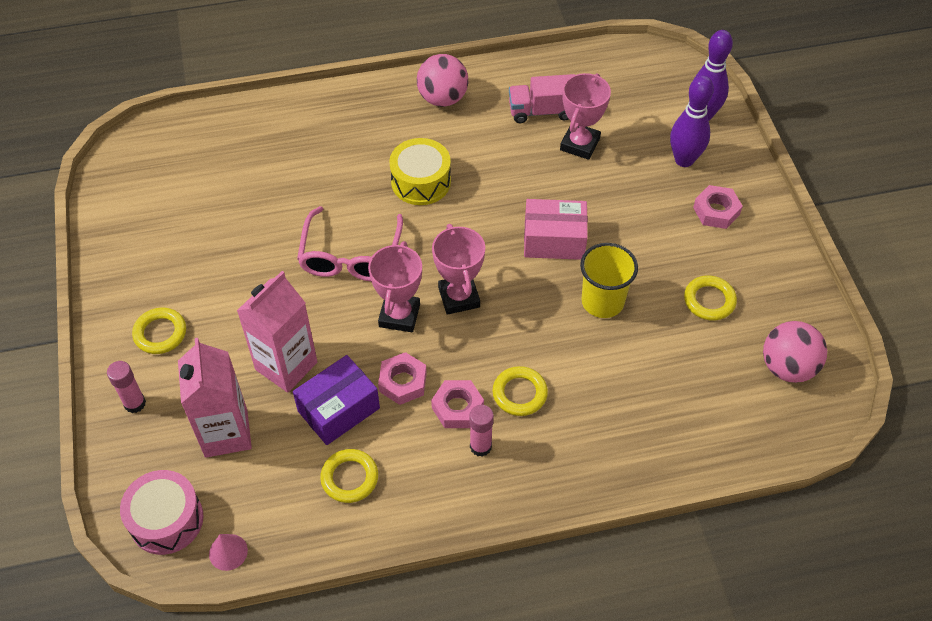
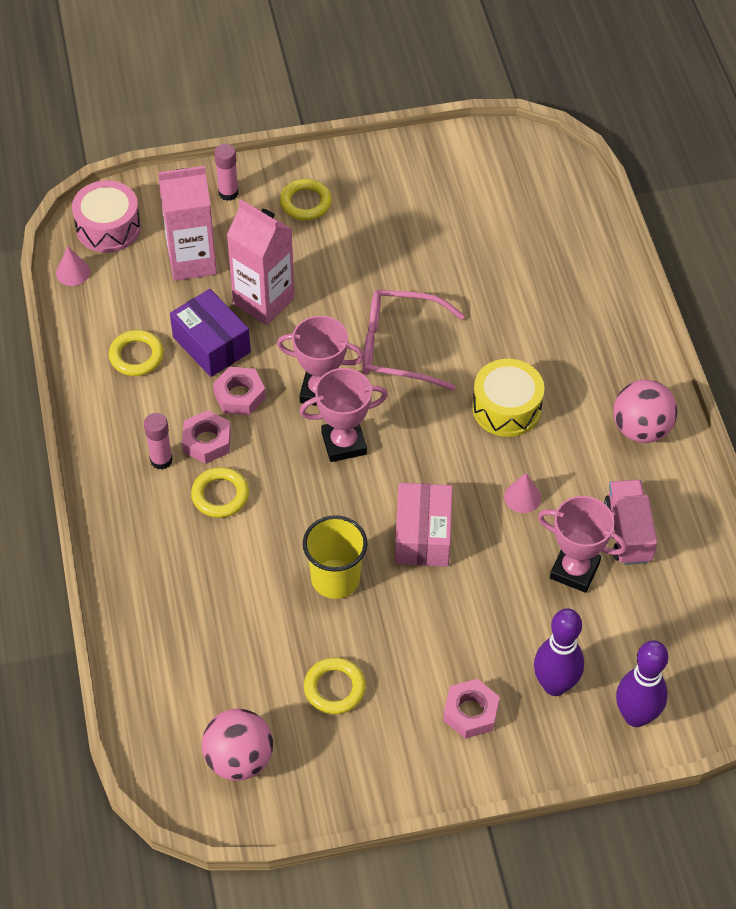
camera: 90 degrees right, 0 degrees up
(512, 174) = (522, 497): none -> pink cone

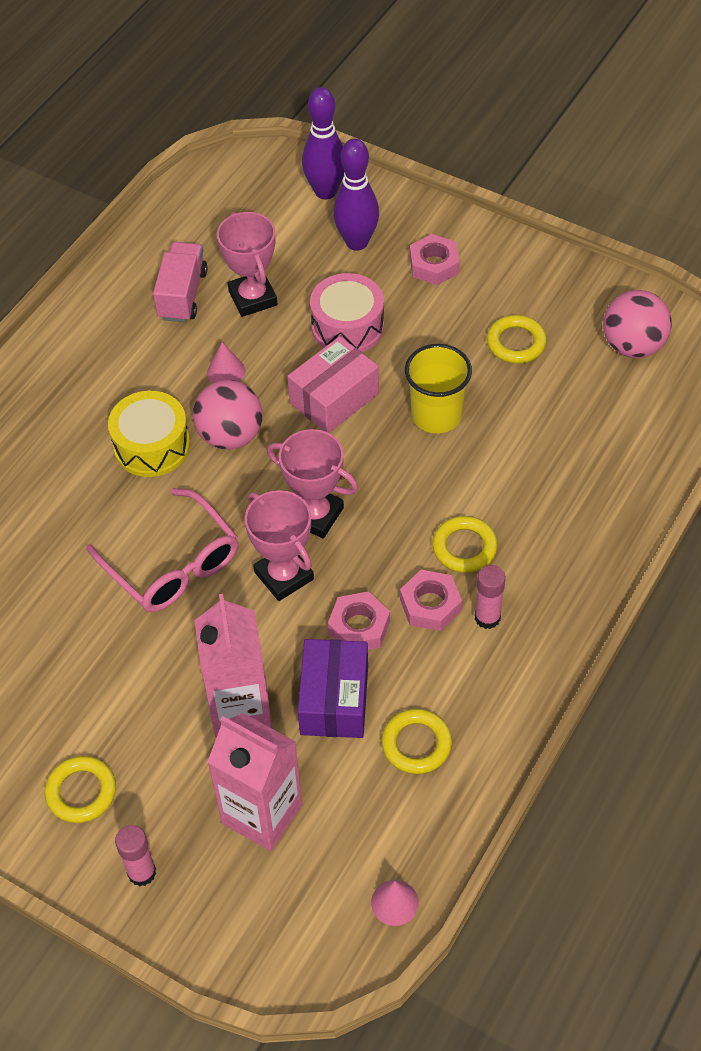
camera: 135 degrees left, 0 degrees up
(108, 227) = (306, 933): pink drum -> pink drum (347, 326)
(628, 532) = (182, 295): pink truck -> pink truck turned 150 degrees clockwise
(641, 429) = (74, 355): pink ball -> pink ball (230, 435)

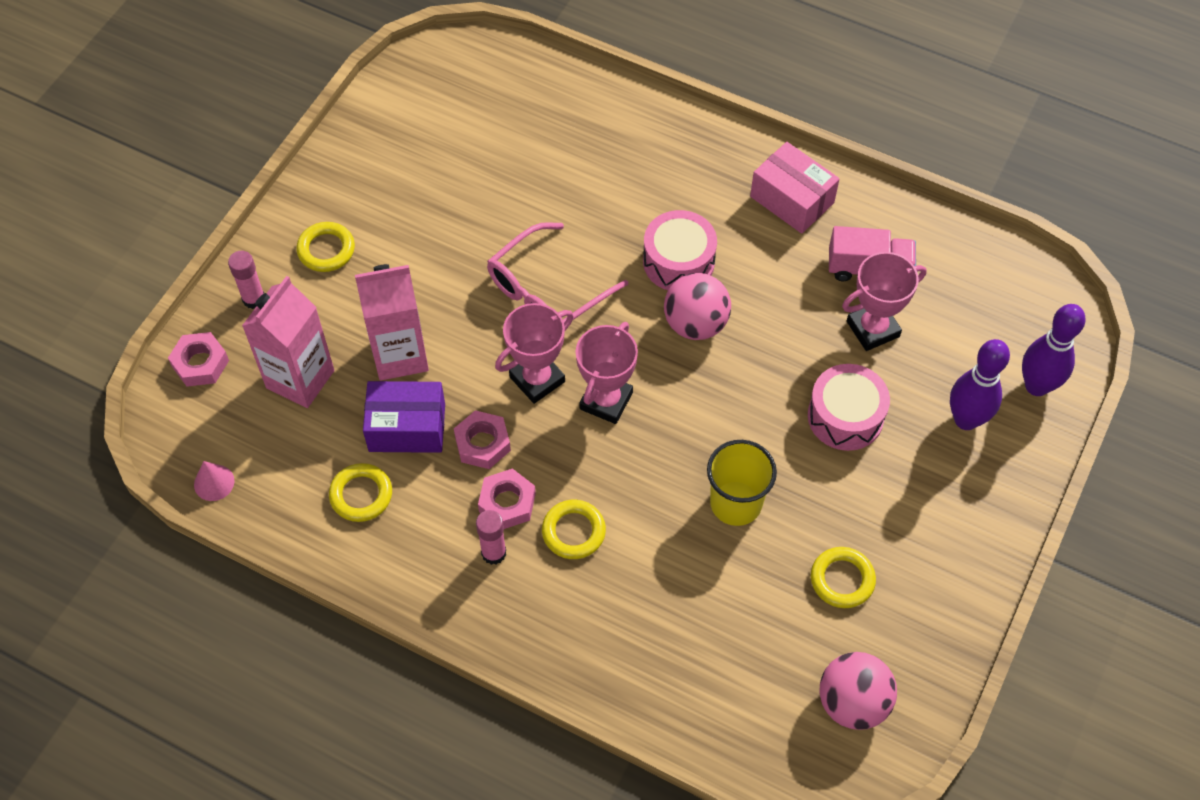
camera: 85 degrees right, 5 degrees up
(152, 446) = (678, 262): yellow drum -> pink drum
(226, 371) = (774, 313): pink cone -> none
(334, 398) = (749, 409): pink box -> pink box (792, 200)
(434, 265) = (944, 496): pink nut -> pink nut (200, 363)

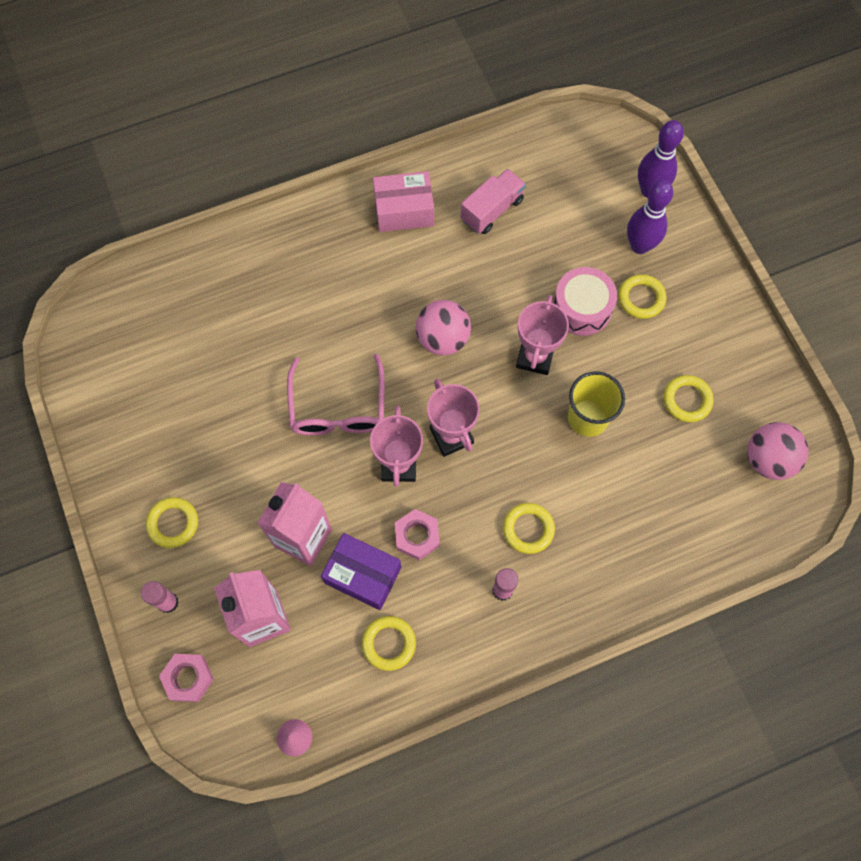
camera: 50 degrees left, 10 degrees up
(407, 427) = (363, 575): purple box -> purple box turned 75 degrees clockwise
(507, 503) = (473, 554): pink nut -> none
(678, 262) = (388, 312): pink drum -> none
(873, 329) = (536, 243): pink trophy -> pink trophy (535, 357)
(910, 461) = (641, 298): none -> yellow ring

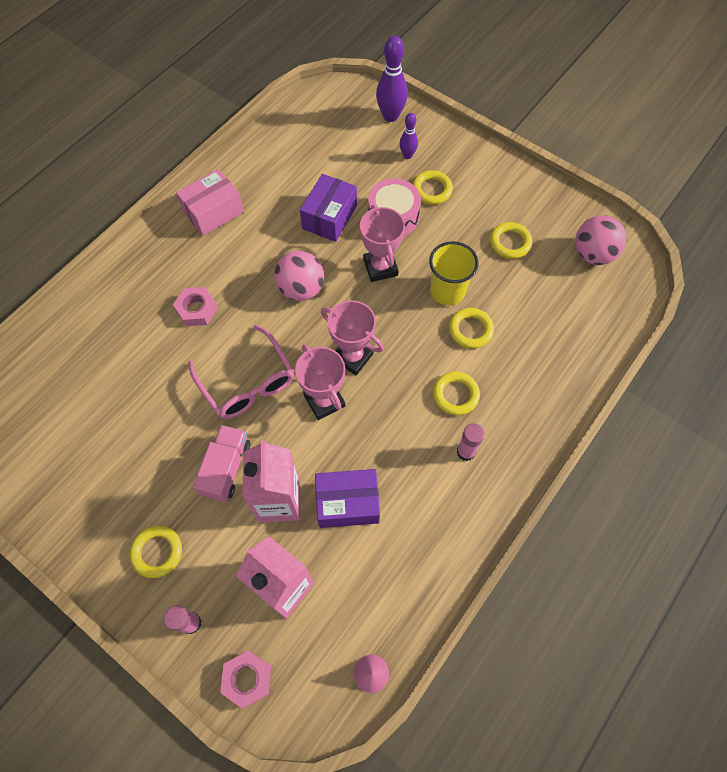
camera: 30 degrees left, 5 degrees down
(389, 643) = (402, 546): yellow ring -> yellow ring (470, 330)
(417, 536) = (373, 447): pink nut -> pink nut (197, 309)
(492, 210) = (282, 180): pink truck -> pink truck (226, 468)
(516, 275) = (329, 217): none -> purple box
(639, 246) = (407, 155): purple bowling pin -> purple bowling pin, size x0.58

